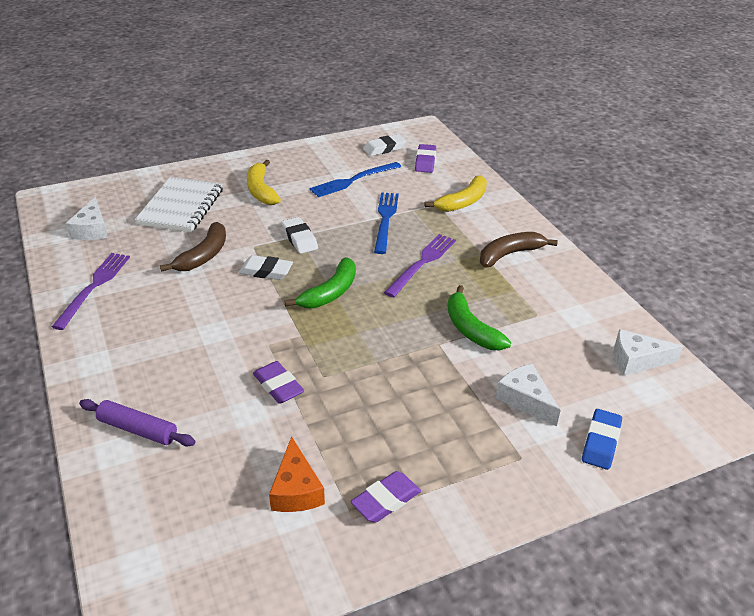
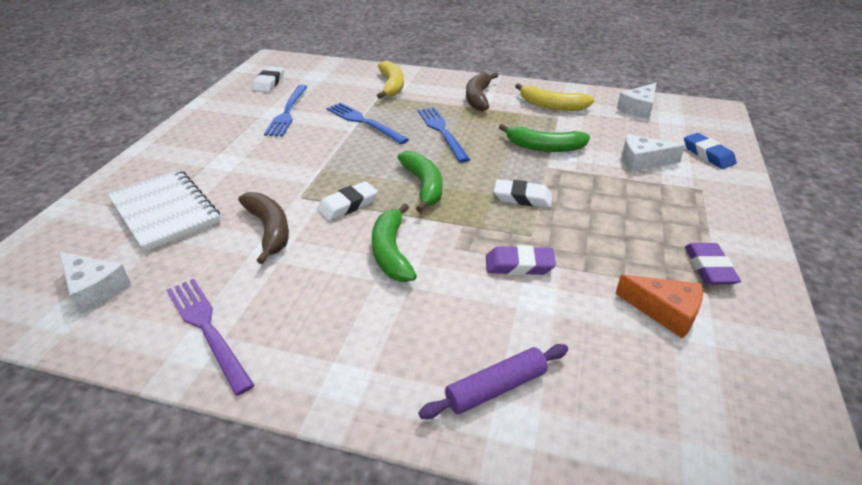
camera: 50 degrees left, 0 degrees up
(232, 318) = (391, 252): none -> green banana
(261, 190) = (221, 158): yellow banana -> yellow banana (552, 106)
(299, 239) = (327, 169): white eraser -> white eraser (522, 198)
(422, 263) = (442, 132): purple fork -> blue fork
(425, 162) = (317, 76): purple eraser -> none

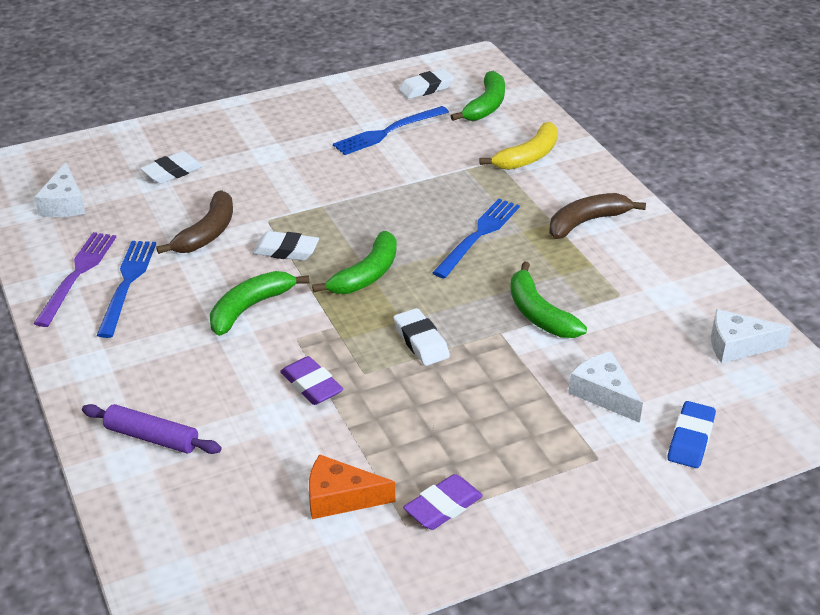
camera: 50 degrees right, 0 degrees up
(165, 211) = (172, 172): white notebook -> white eraser
(322, 75) = (486, 106): none -> green banana
(364, 122) = (431, 182): blue fork -> blue fork (127, 284)
(552, 106) = (644, 279): yellow banana -> none
(665, 311) = (340, 498): orange cheese -> orange cheese turned 105 degrees clockwise

